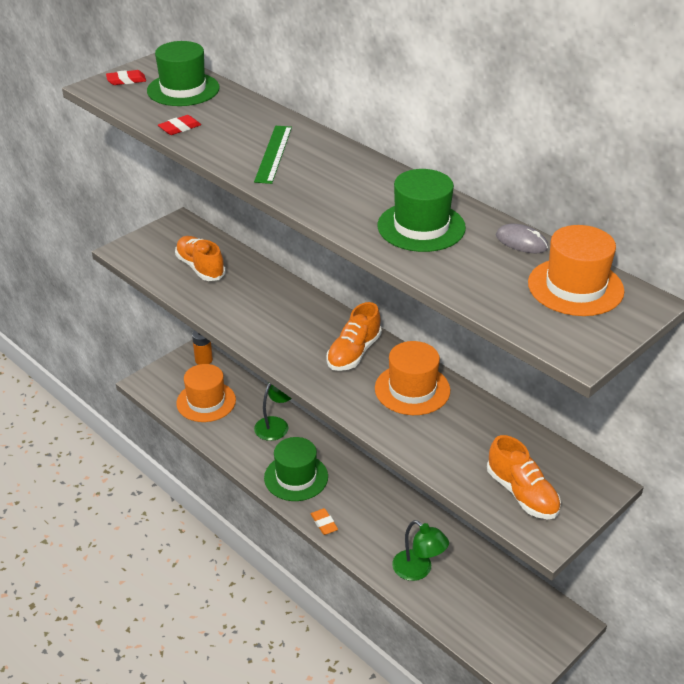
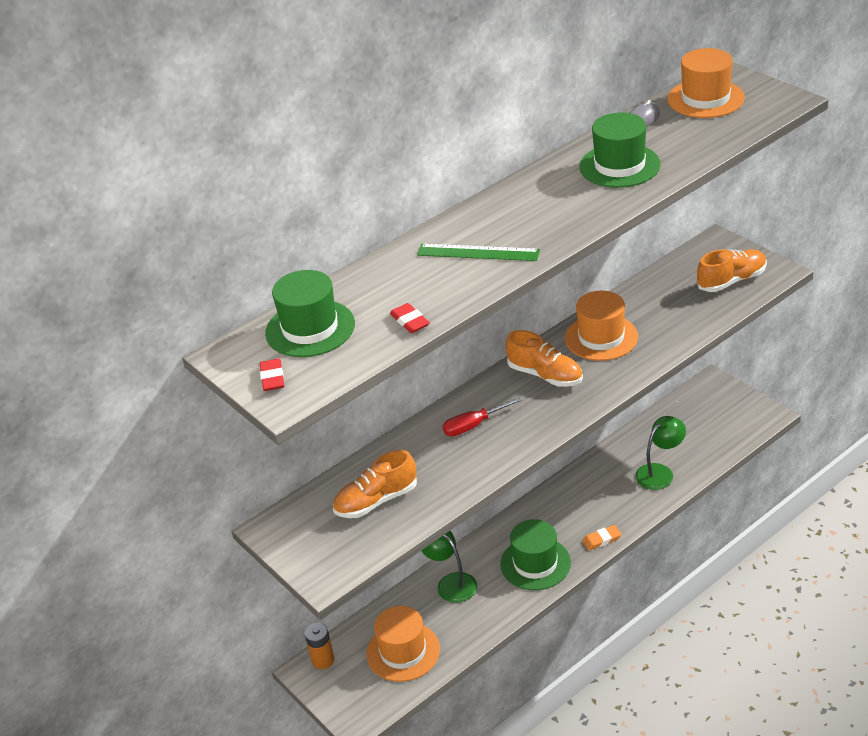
camera: 80 degrees left, 0 degrees up
(285, 312) = (473, 426): none -> red screwdriver

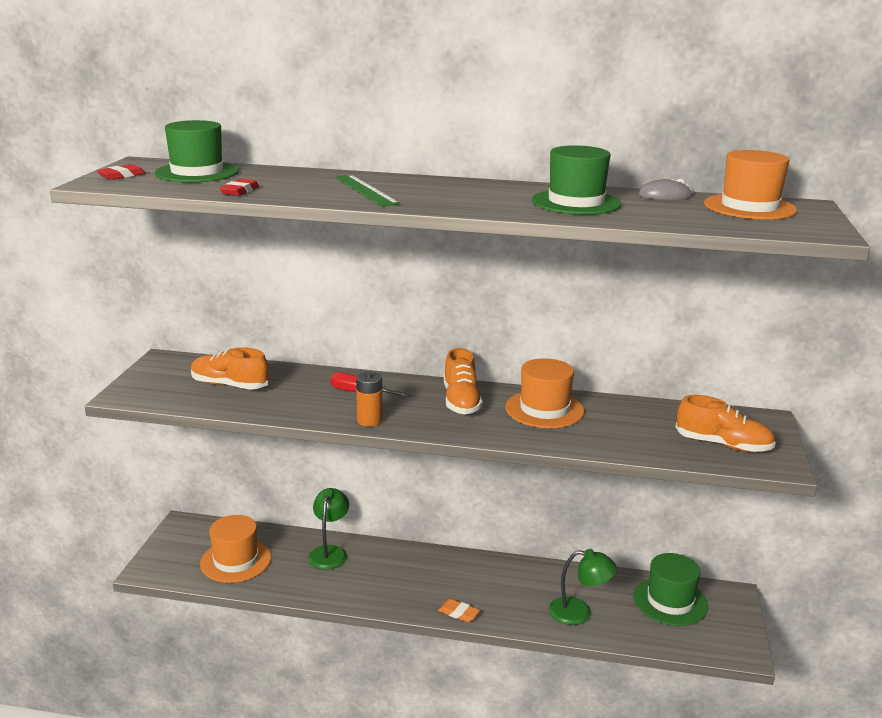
camera: 45 degrees right, 15 degrees down
(323, 660) = (198, 527): orange battery -> orange battery (369, 421)
(535, 563) = (393, 587): green hat -> green hat (670, 601)

